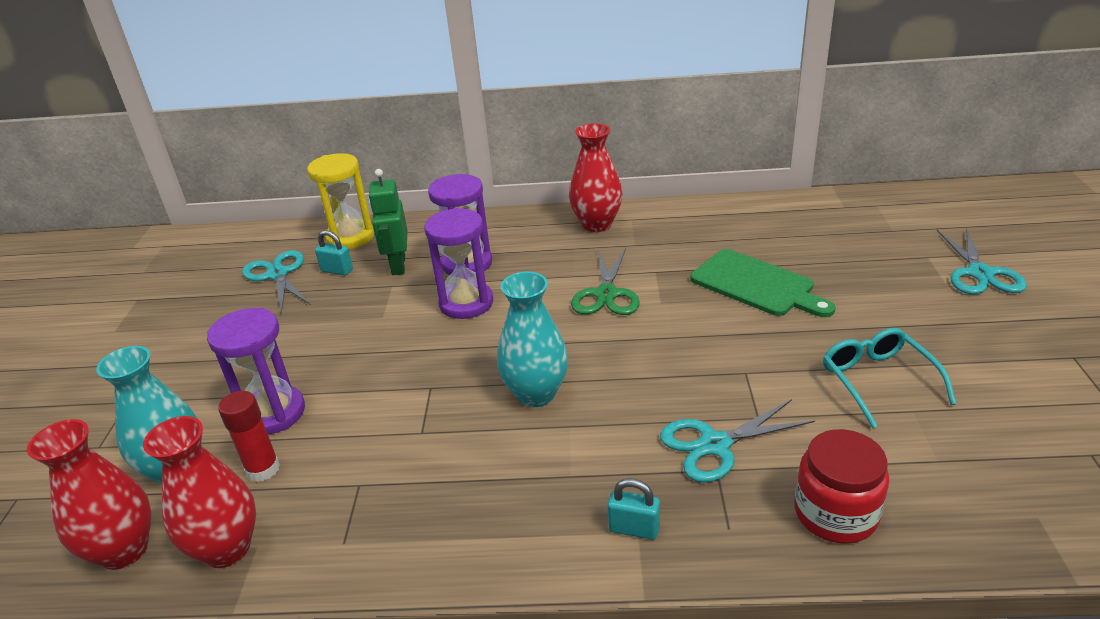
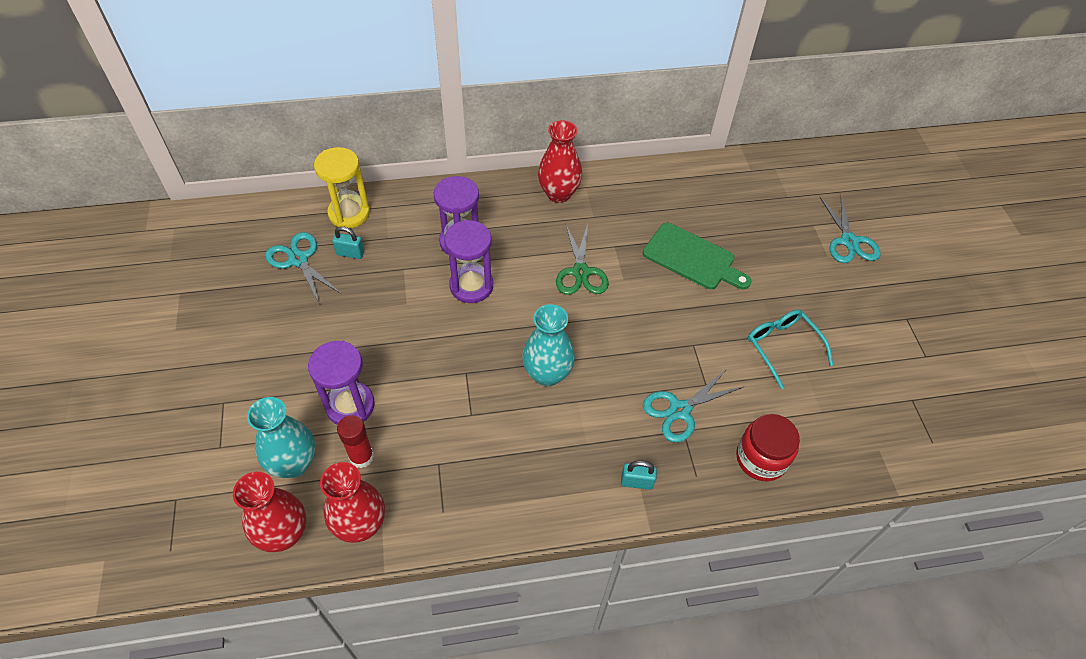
camera: 15 degrees left, 20 degrees up
(398, 265) = (402, 245): green robot -> none

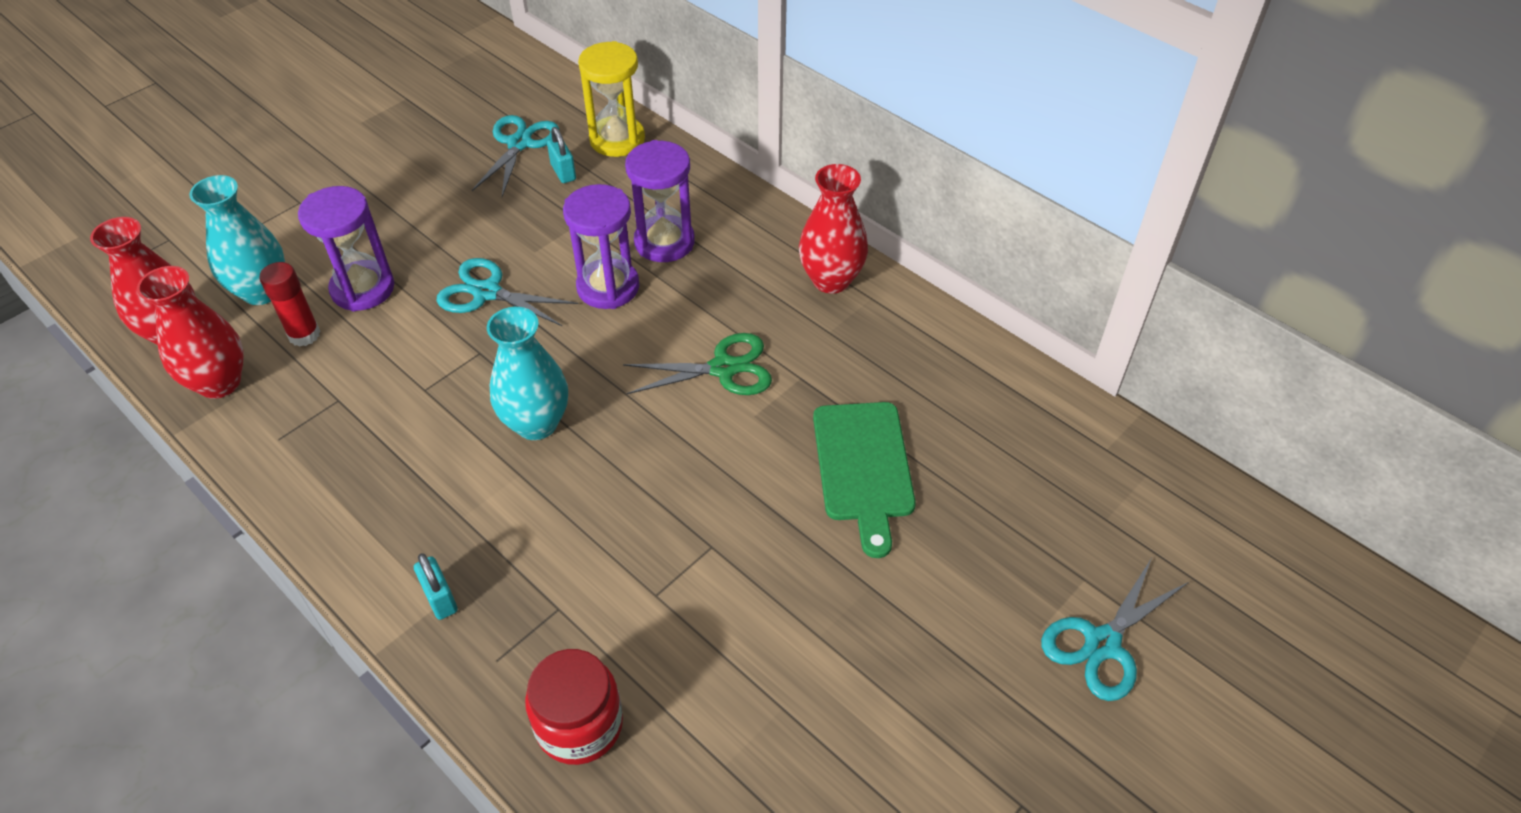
camera: 55 degrees right, 5 degrees down
(580, 272) = (723, 369): green scissors -> green scissors turned 150 degrees counterclockwise
(679, 410) = (588, 587): turquoise scissors -> turquoise scissors (487, 292)
(783, 348) = (801, 656): turquoise glasses -> none

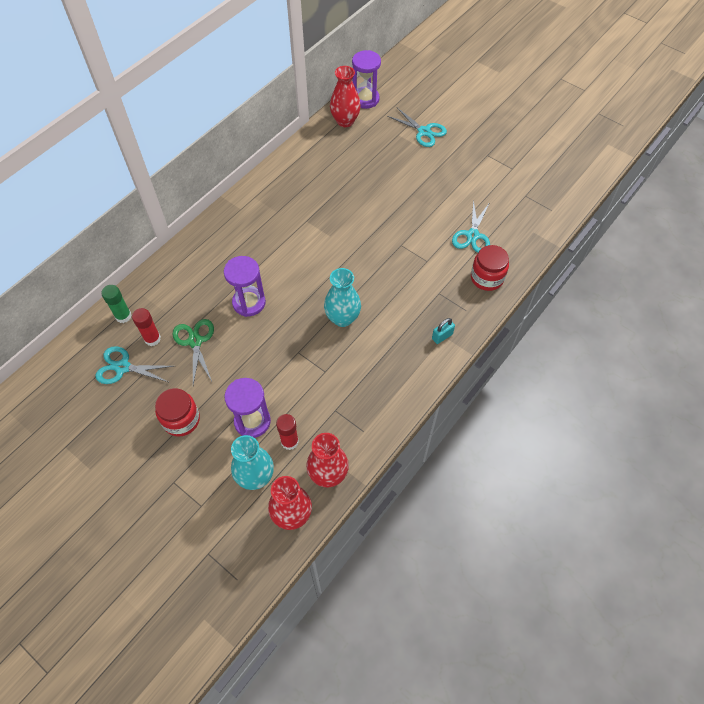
camera: 95 degrees left, 10 degrees up
(401, 207) = (181, 420): none -> red jar
(487, 292) = (254, 358): turquoise scissors -> turquoise scissors (472, 235)
(563, 172) = (152, 339): turquoise padlock -> red glue stick
(617, 140) = (123, 316): yellow hourglass -> green glue stick
(664, 242) = (214, 282): purple hourglass -> purple hourglass (365, 99)
(723, 369) = (303, 249): green scissors -> green scissors (195, 341)
(831, 280) = (242, 212): red vase -> red vase (345, 121)
(863, 467) = (355, 197): green cutting board -> none

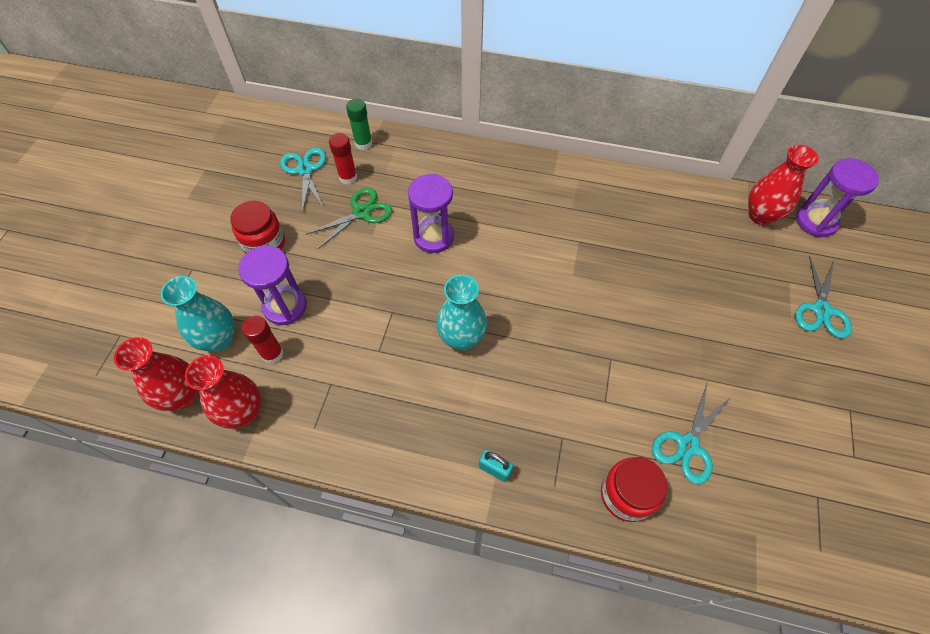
camera: 65 degrees right, 0 degrees up
(472, 235) = (687, 445): turquoise scissors -> turquoise scissors turned 45 degrees counterclockwise

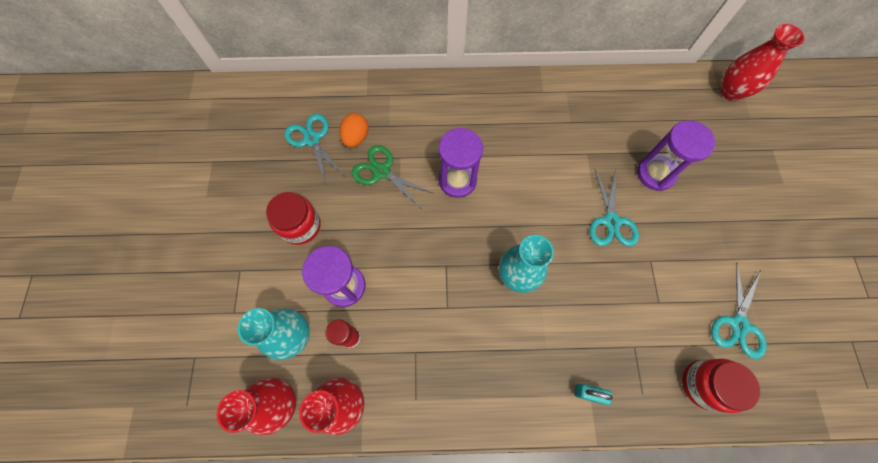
camera: 15 degrees left, 10 degrees up
(348, 177) = (356, 138): red glue stick -> orange egg
(361, 212) = (382, 171): green scissors -> green scissors turned 90 degrees counterclockwise
(363, 143) = (358, 99): green glue stick -> none
(815, 221) = (776, 87): purple hourglass -> purple hourglass (655, 173)
(821, 310) = (805, 170): turquoise scissors -> turquoise scissors (611, 221)

